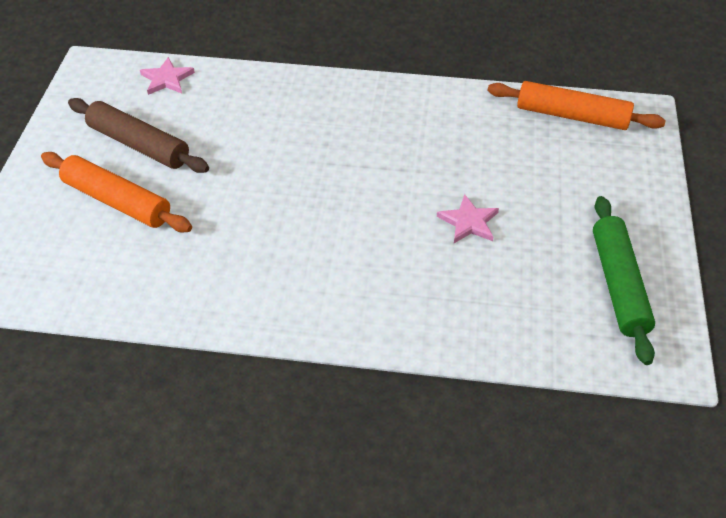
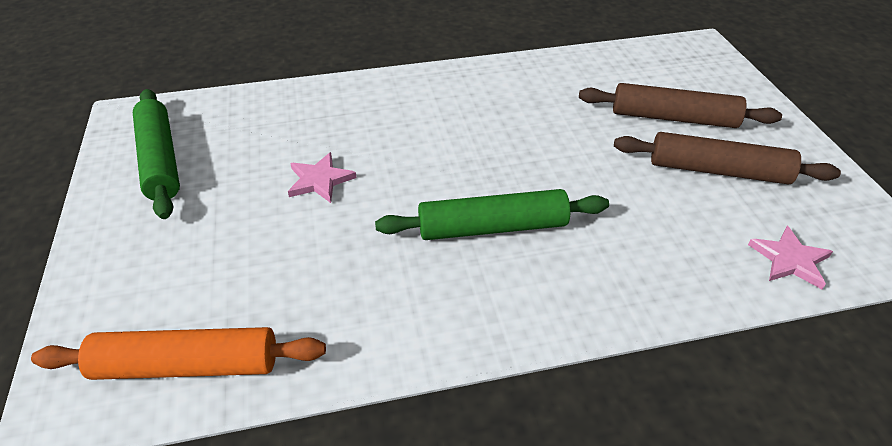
camera: 160 degrees right, 5 degrees down
(117, 201) = (673, 118): orange rolling pin -> brown rolling pin
(346, 147) = (492, 227): none -> green rolling pin

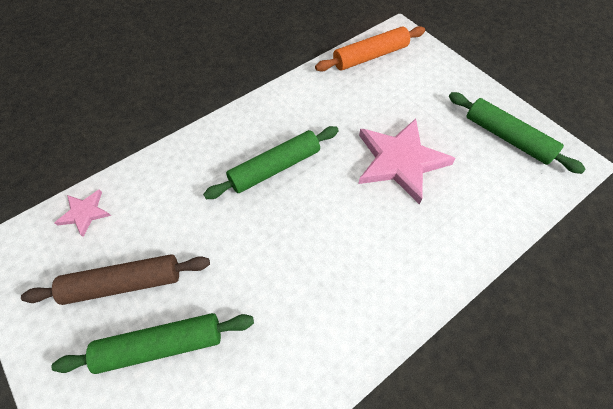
camera: 155 degrees right, 15 degrees up
(320, 180) = (400, 161): pink star -> pink star, size x2.05
(673, 118) = (161, 345): brown rolling pin -> green rolling pin

